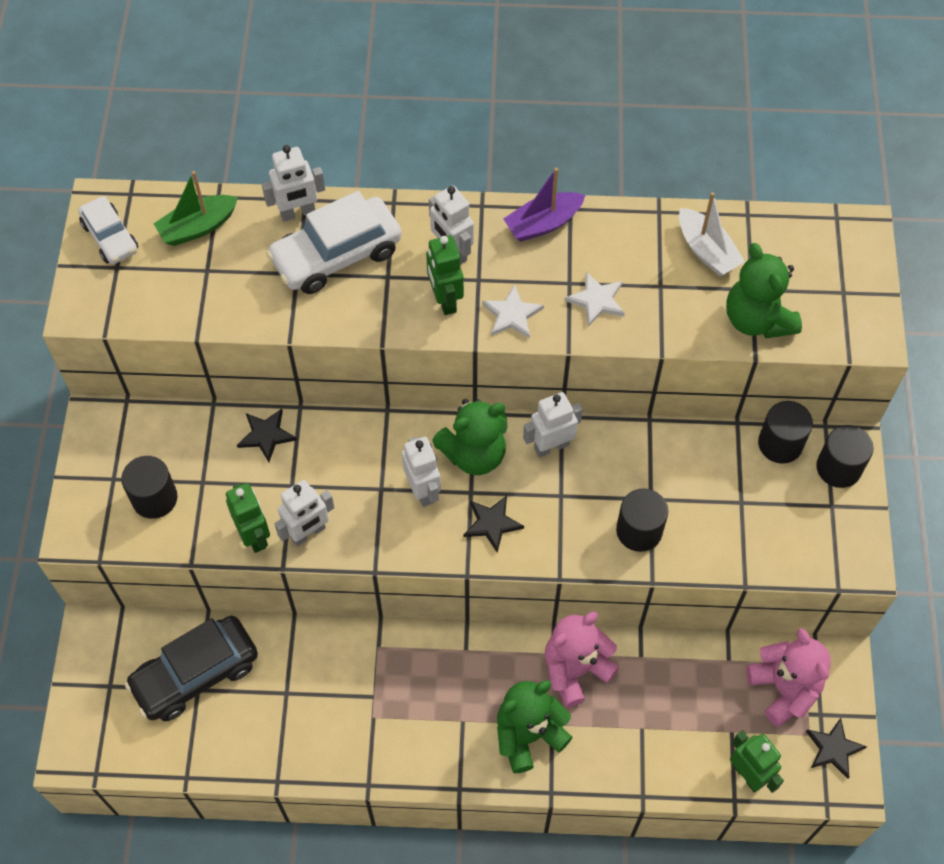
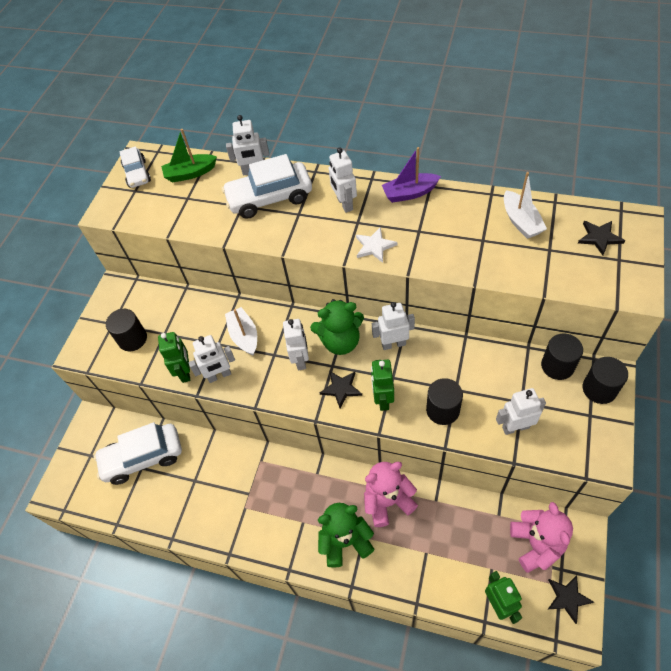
camera: 20 degrees right, 5 degrees down
(196, 674) = (143, 458): black car -> white car
(266, 435) = (212, 311): black star -> black star (599, 238)
(328, 467) = (244, 336): none -> white boat
(445, 300) = (332, 232): green robot -> green robot (383, 399)
(597, 300) = (435, 244): white star -> none
(739, 538) = (515, 427): none -> white robot
(757, 319) = (550, 270): green teddy bear -> none

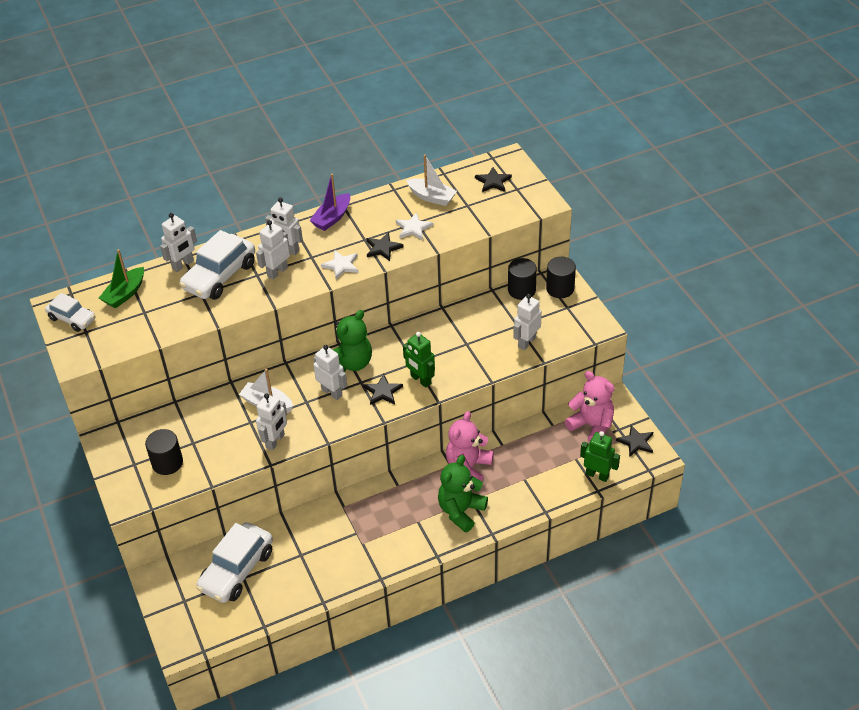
camera: 45 degrees left, 10 degrees down
(185, 372) = (243, 456): green robot -> none
(393, 344) = (394, 341): white robot -> white robot (277, 272)
(427, 250) = (383, 248): none -> black star
(442, 410) = (469, 361): black cylinder -> none
(474, 245) = (413, 228): none -> white star

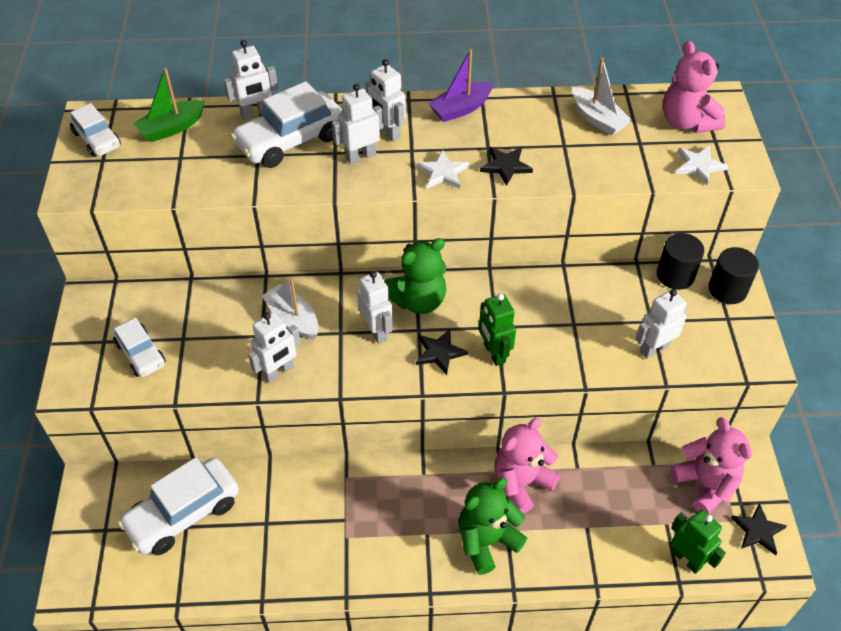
camera: 20 degrees right, 5 degrees up
(167, 463) = (141, 354): black cylinder -> white car
(413, 228) = (556, 152): white star -> white star (699, 166)
(493, 182) = (686, 122): black star -> pink teddy bear

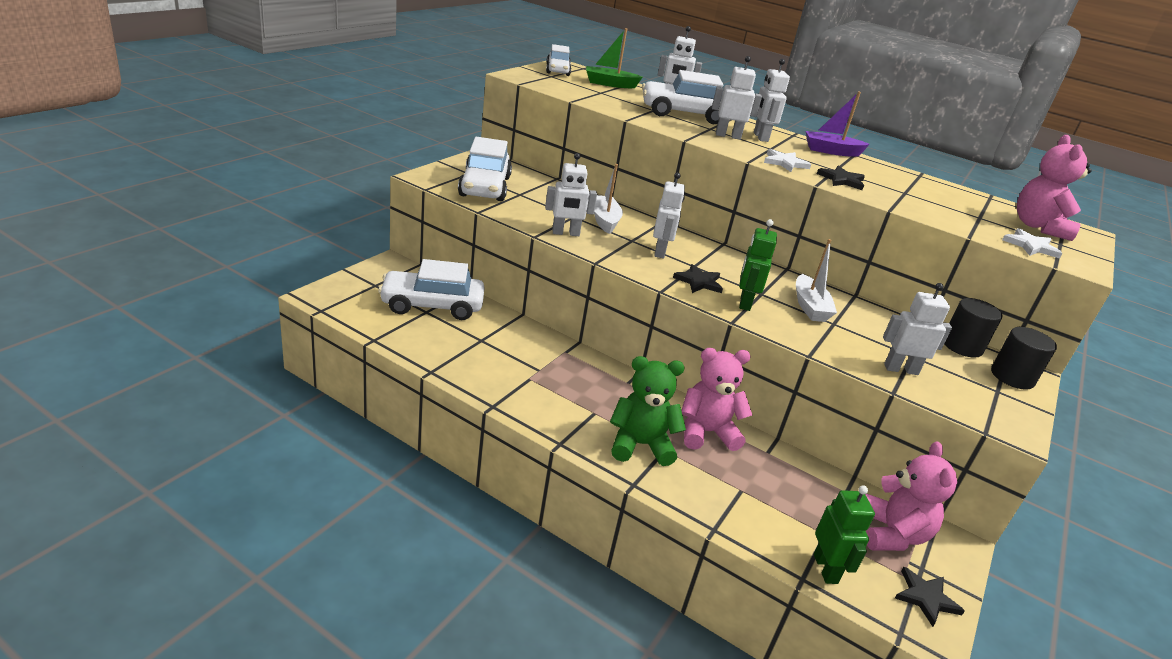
camera: 30 degrees right, 20 degrees down
(141, 354) = (485, 187): white car -> white car, size x1.68
(418, 300) = (709, 255): green teddy bear -> none
(598, 119) = (950, 196): white boat -> white boat (809, 307)

